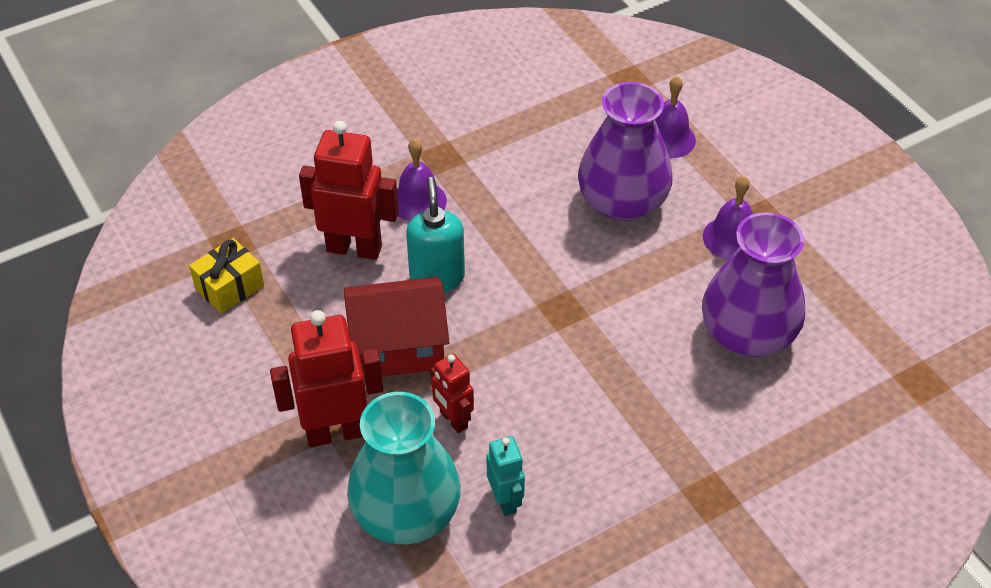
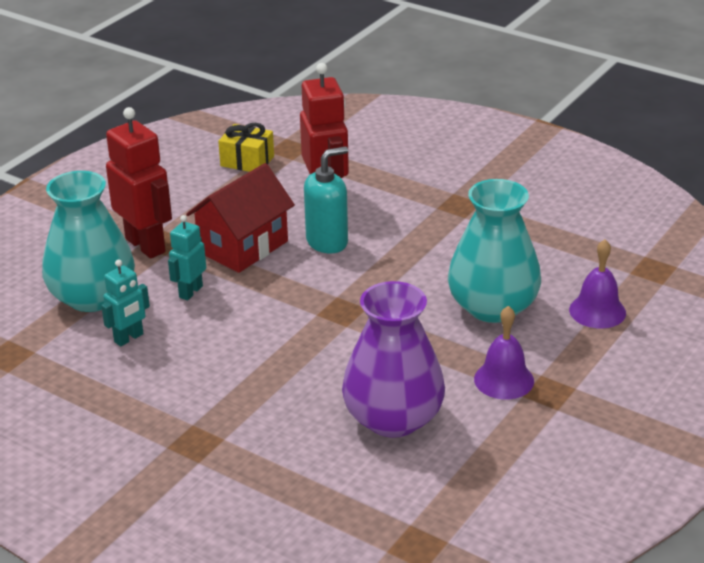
camera: 65 degrees right, 15 degrees down
(398, 348) = (243, 247): red house -> red house turned 75 degrees clockwise
(418, 201) = (400, 209): purple bell -> none
(453, 420) = (190, 292): red robot -> turquoise robot
(622, 202) = (492, 307): purple vase -> turquoise vase

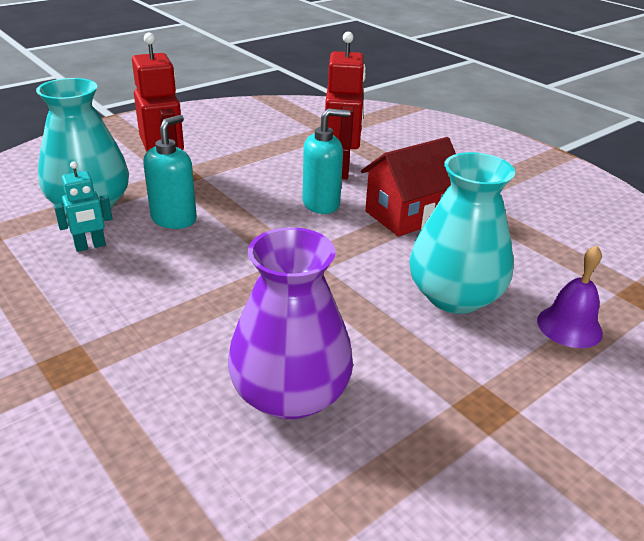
camera: 15 degrees right, 0 degrees up
(190, 292) = (174, 219): turquoise robot -> turquoise soap dispenser
(243, 247) = (245, 193): red house -> red house (408, 215)
(247, 161) = (291, 133): yellow gift -> none
(504, 380) = (436, 379): purple bell -> none

